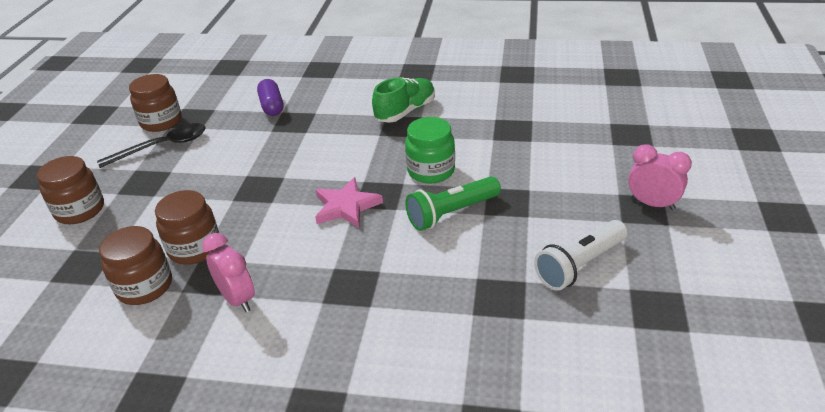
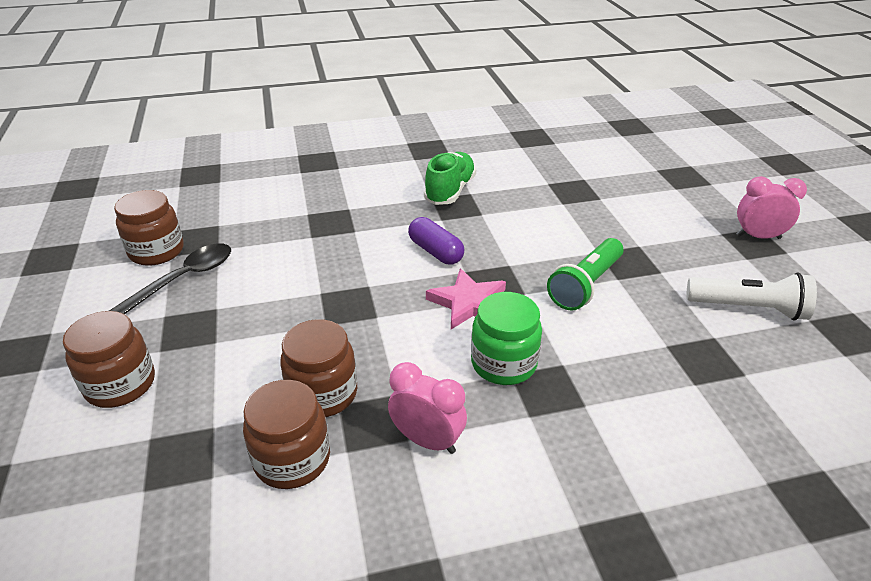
camera: 25 degrees left, 0 degrees up
(272, 106) = (290, 210): purple capsule -> purple capsule (435, 251)
(431, 171) = (528, 246): green jar -> green jar (503, 363)
(580, 265) = (748, 308): white flashlight -> white flashlight turned 105 degrees counterclockwise

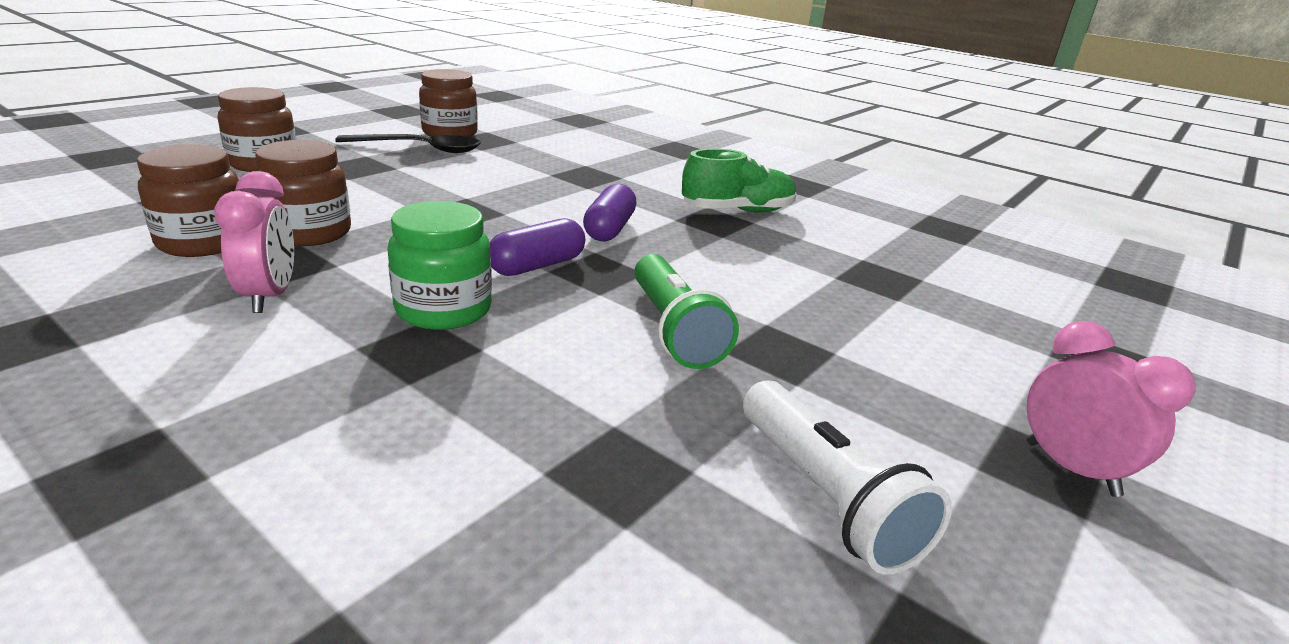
camera: 50 degrees right, 10 degrees down
(468, 303) = (537, 266): pink star -> purple capsule
(585, 285) = (674, 329): green flashlight -> green flashlight turned 105 degrees counterclockwise

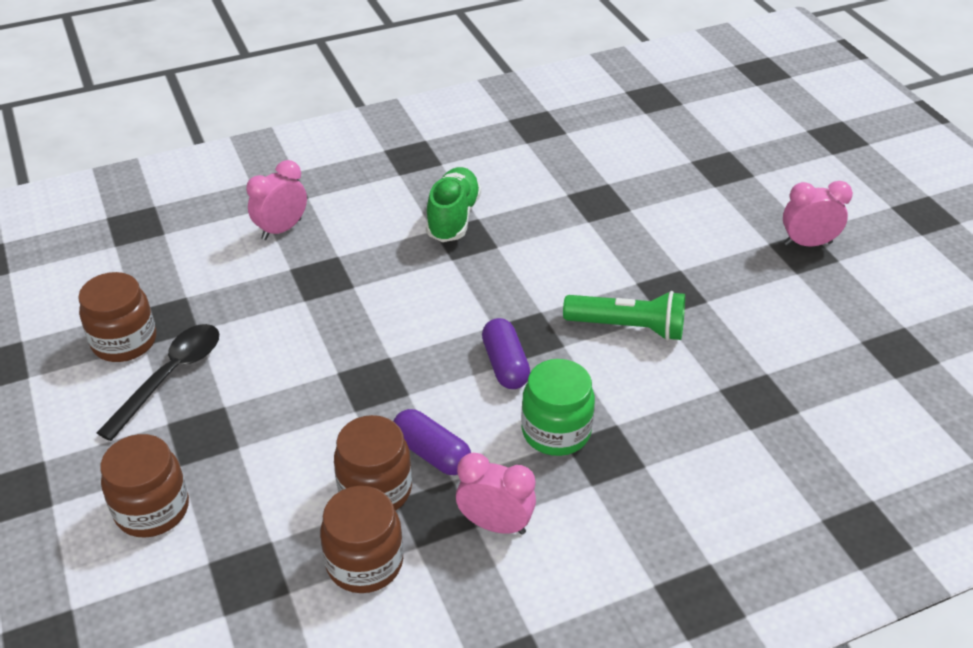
camera: 60 degrees left, 15 degrees up
(609, 229) = (454, 304): purple capsule -> purple capsule (431, 453)
(631, 156) = (281, 229): none -> pink clock
(825, 496) = (800, 335): white flashlight -> none

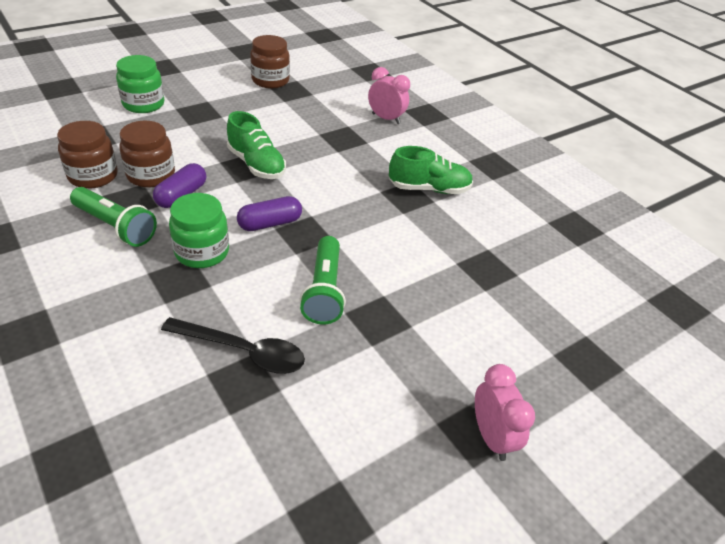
camera: 75 degrees right, 0 degrees up
(152, 509) = (143, 104): brown jar -> green jar
(170, 376) = (244, 97): black spoon -> black spoon (243, 351)
(370, 371) = (256, 164): none -> green shoe
(495, 524) = (115, 226): pink clock -> green flashlight

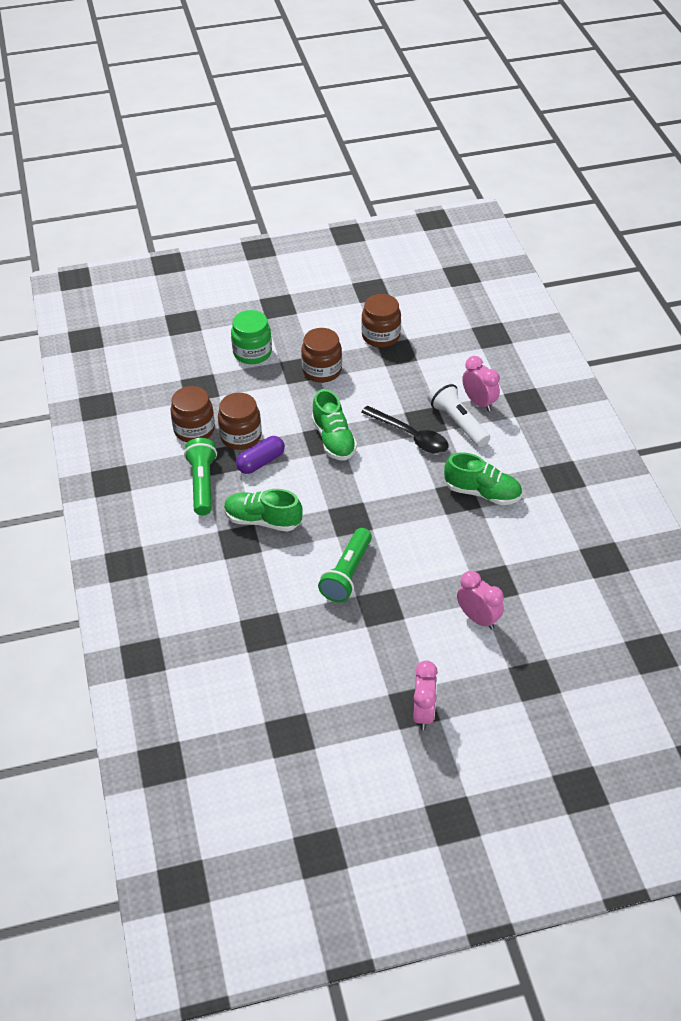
camera: 25 degrees right, 5 degrees up
(115, 226) = (202, 484): green flashlight -> green flashlight turned 150 degrees counterclockwise
(202, 252) = (263, 520): green jar -> green shoe
(222, 111) = (322, 371): none -> brown jar
(243, 351) = (270, 609): black spoon -> black spoon (410, 436)
(270, 223) = (325, 503): purple capsule -> none
(374, 136) = (458, 422): none -> white flashlight
(491, 308) = (478, 618): none -> pink clock

